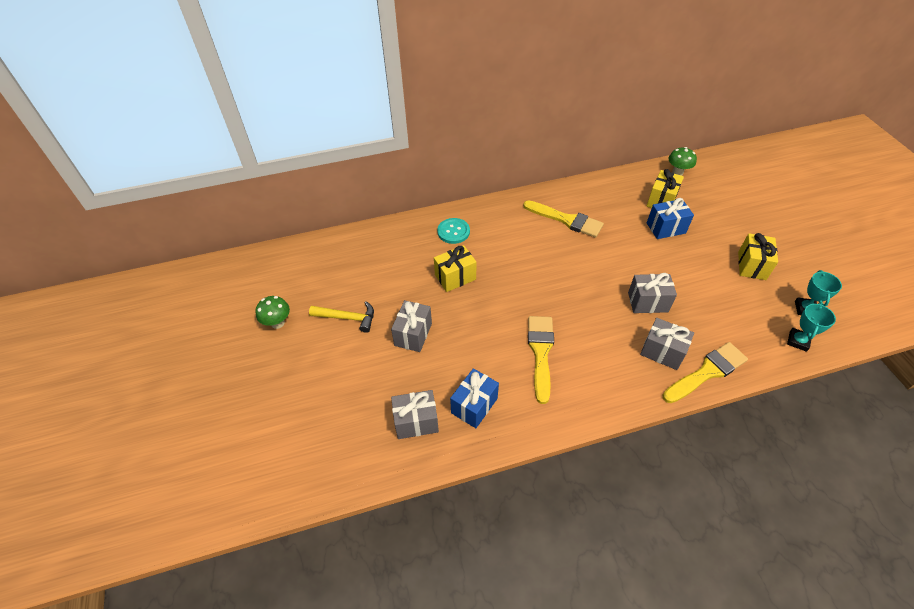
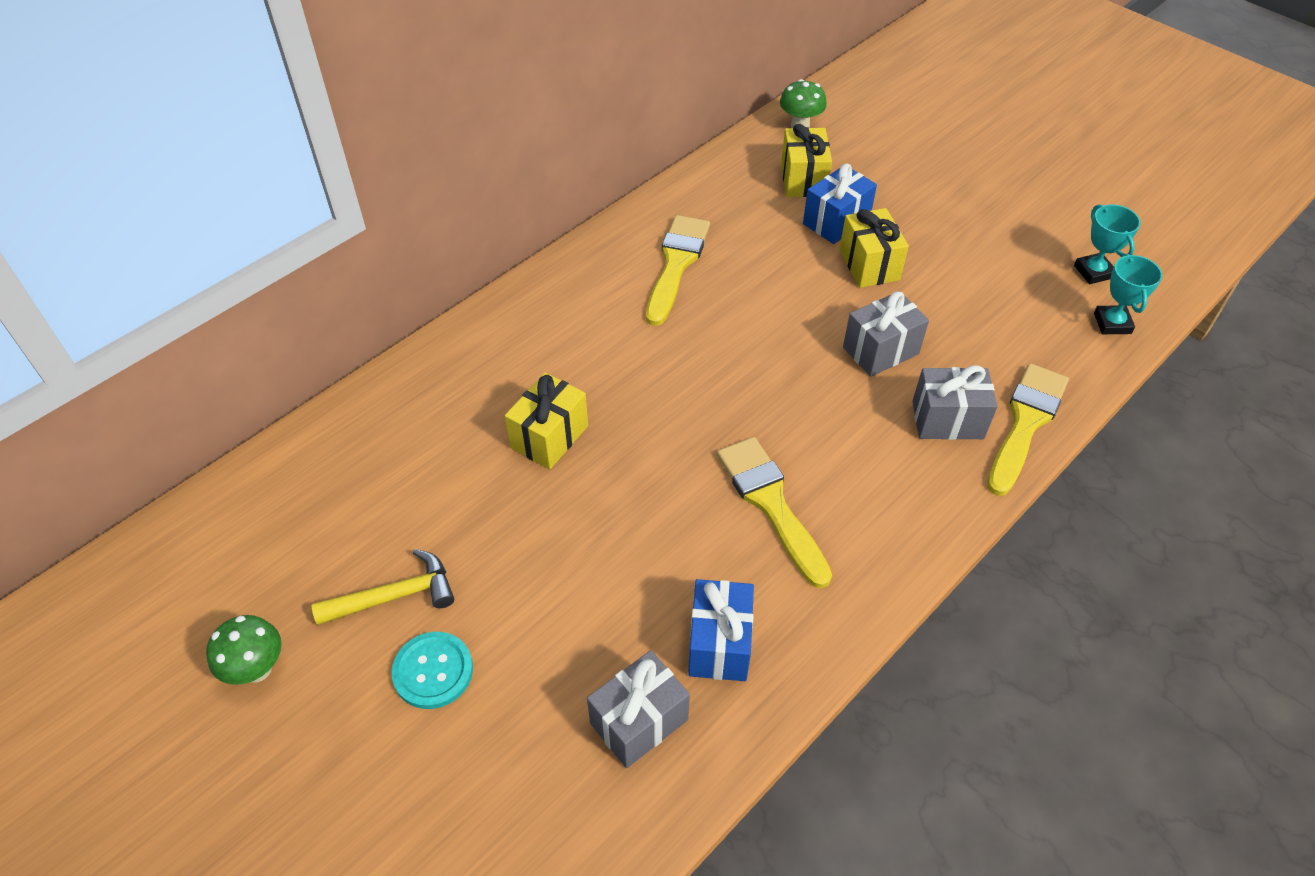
camera: 30 degrees left, 0 degrees up
(413, 334) = (537, 570): grey gift -> none
(453, 232) = (496, 357): turquoise button -> turquoise button (433, 671)
(566, 220) = (676, 264): yellow brush -> yellow brush turned 75 degrees counterclockwise
(751, 265) = (988, 234): yellow gift -> yellow gift (869, 265)

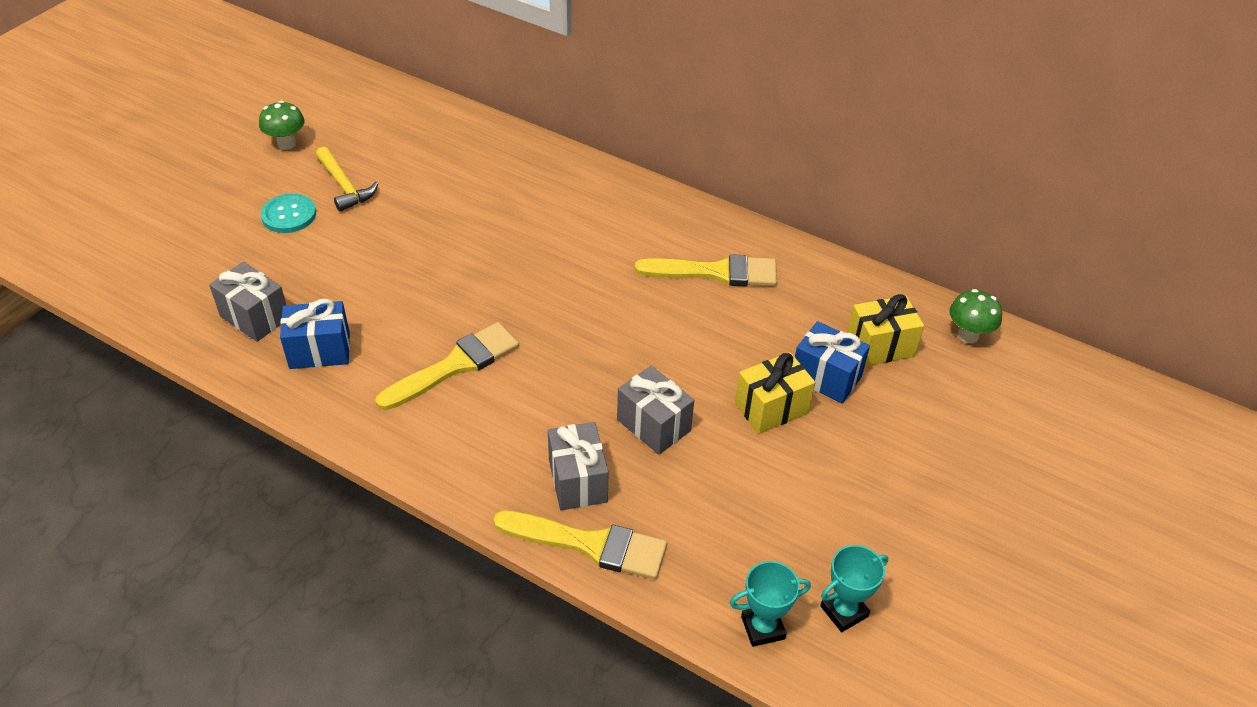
camera: 75 degrees right, 5 degrees down
(549, 437) = (496, 231): yellow gift -> none

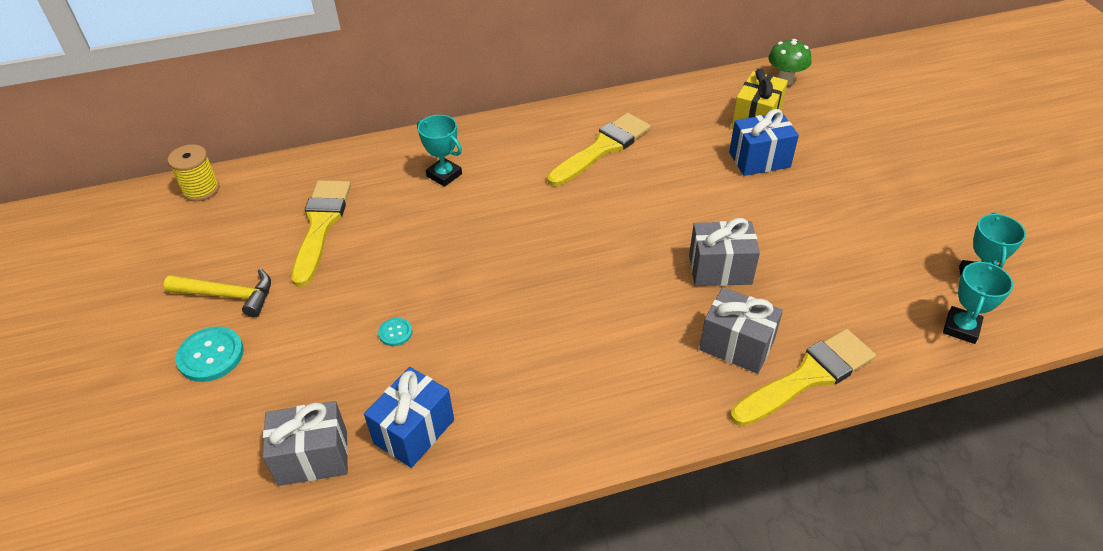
camera: 45 degrees left, 0 degrees up
(286, 144) = (113, 303): green mushroom -> none
(394, 285) = (395, 333): none -> turquoise button
(422, 105) = (201, 189): none -> yellow spool
(455, 366) = (536, 348): yellow brush -> yellow brush (321, 226)
(575, 206) = (444, 175): none -> turquoise trophy
(771, 408) = (762, 201): yellow gift -> none

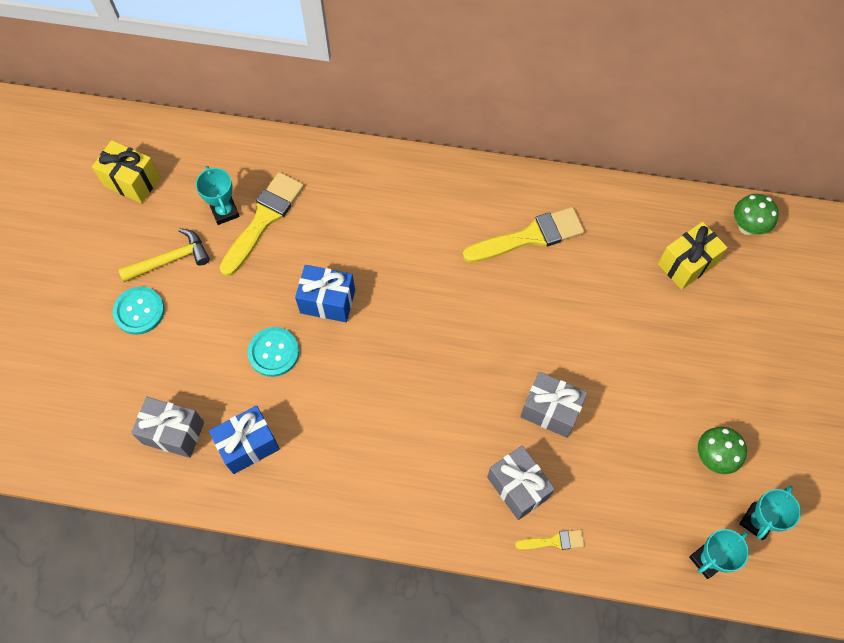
camera: 25 degrees right, 20 degrees up
(148, 245) = (132, 181): none -> yellow gift
(201, 189) = (189, 138): yellow spool -> none
(228, 295) = (170, 260): yellow hammer -> yellow hammer turned 60 degrees counterclockwise
(395, 333) = (273, 352): turquoise button -> turquoise button, size x1.87
(444, 175) = (383, 208): turquoise trophy -> turquoise trophy (225, 211)
(759, 160) = (659, 311): blue gift -> blue gift (327, 301)
(807, 377) = (553, 541): yellow brush -> yellow brush, size x0.48
(895, 246) = (713, 457): none -> green mushroom

